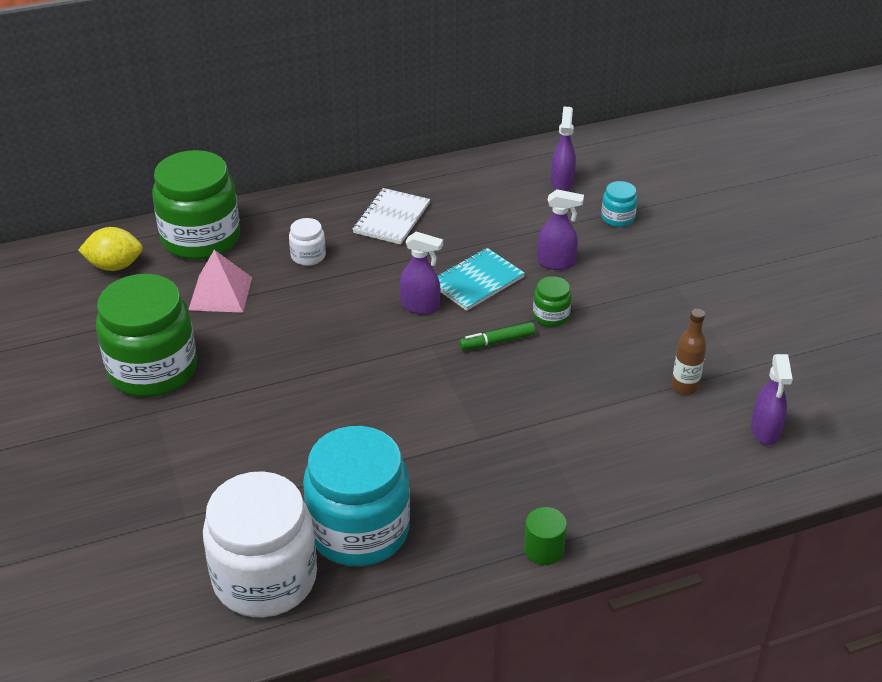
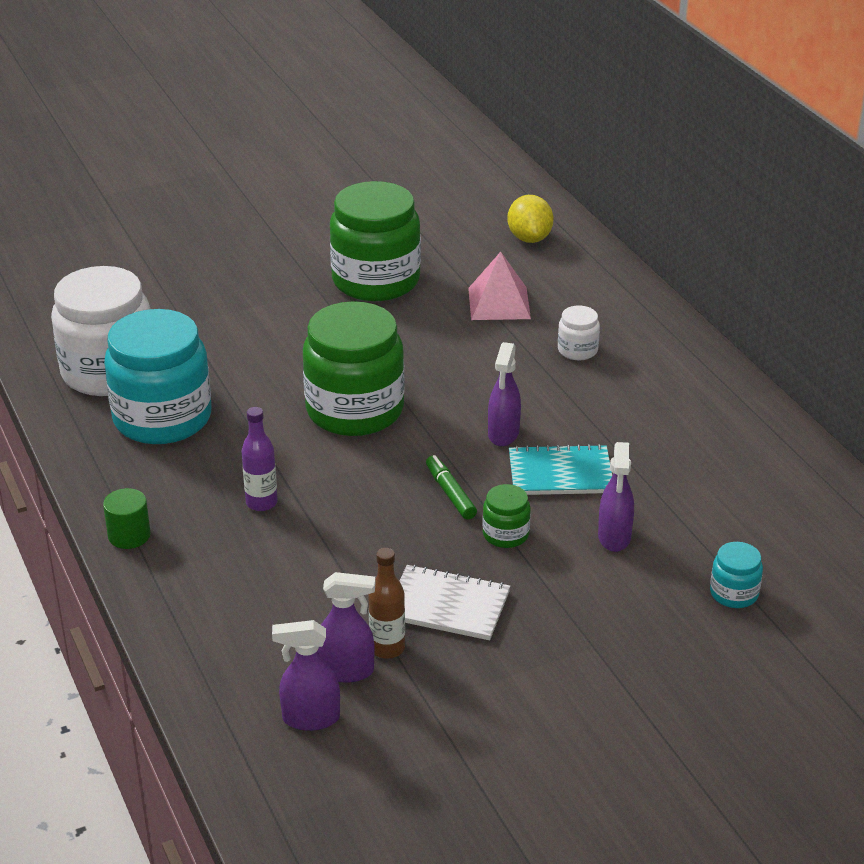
camera: 85 degrees right, 5 degrees down
(201, 238) = (590, 280): green jar -> green jar (355, 410)
(392, 218) = (668, 402): white notebook -> white notebook (447, 605)
(477, 281) = (560, 473): turquoise notebook -> turquoise notebook turned 45 degrees counterclockwise
(501, 457) = (261, 503): none -> purple bottle
(562, 183) = (801, 540): purple spray bottle -> purple spray bottle (347, 671)

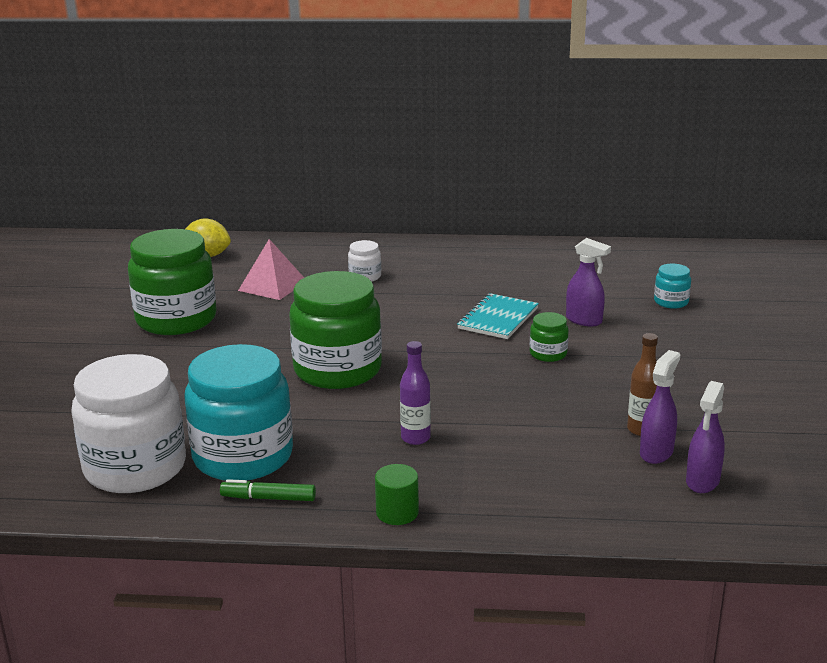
camera: 60 degrees left, 10 degrees down
(447, 605) = (610, 395): white notebook -> none
(450, 493) = (481, 361): green marker -> green marker (268, 498)
(503, 434) = (432, 325): purple spray bottle -> none

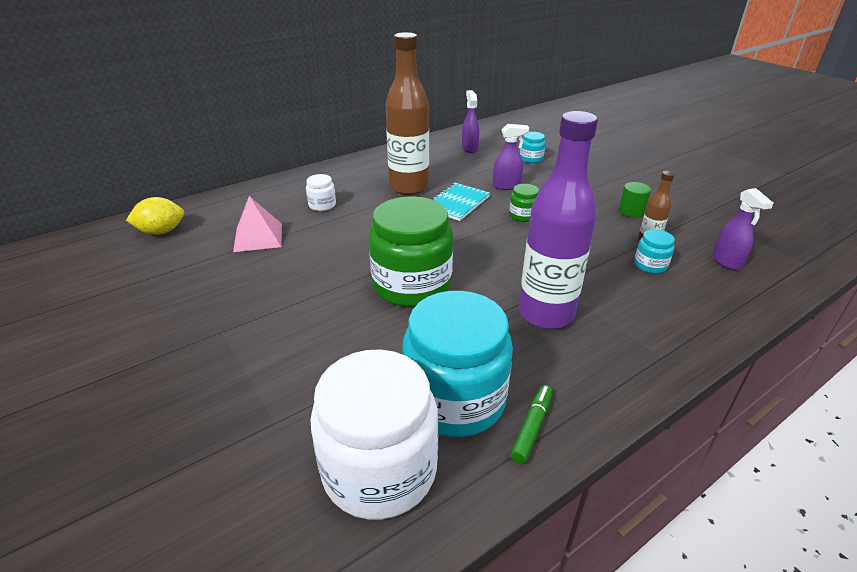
camera: 40 degrees left, 10 degrees up
(176, 319) = (210, 299): green jar -> none
(268, 498) = (532, 427): green marker -> green marker turned 150 degrees clockwise
(397, 513) = (630, 382): green cylinder -> green cylinder (631, 211)
(415, 438) = (546, 314): purple bottle -> purple bottle, size x2.20
(474, 287) = (409, 187): none -> brown bottle
(498, 318) = (457, 203): turquoise notebook -> turquoise notebook turned 45 degrees clockwise
(601, 448) = (650, 265): none -> turquoise jar
(656, 452) = (678, 254): purple spray bottle -> purple spray bottle (469, 148)

